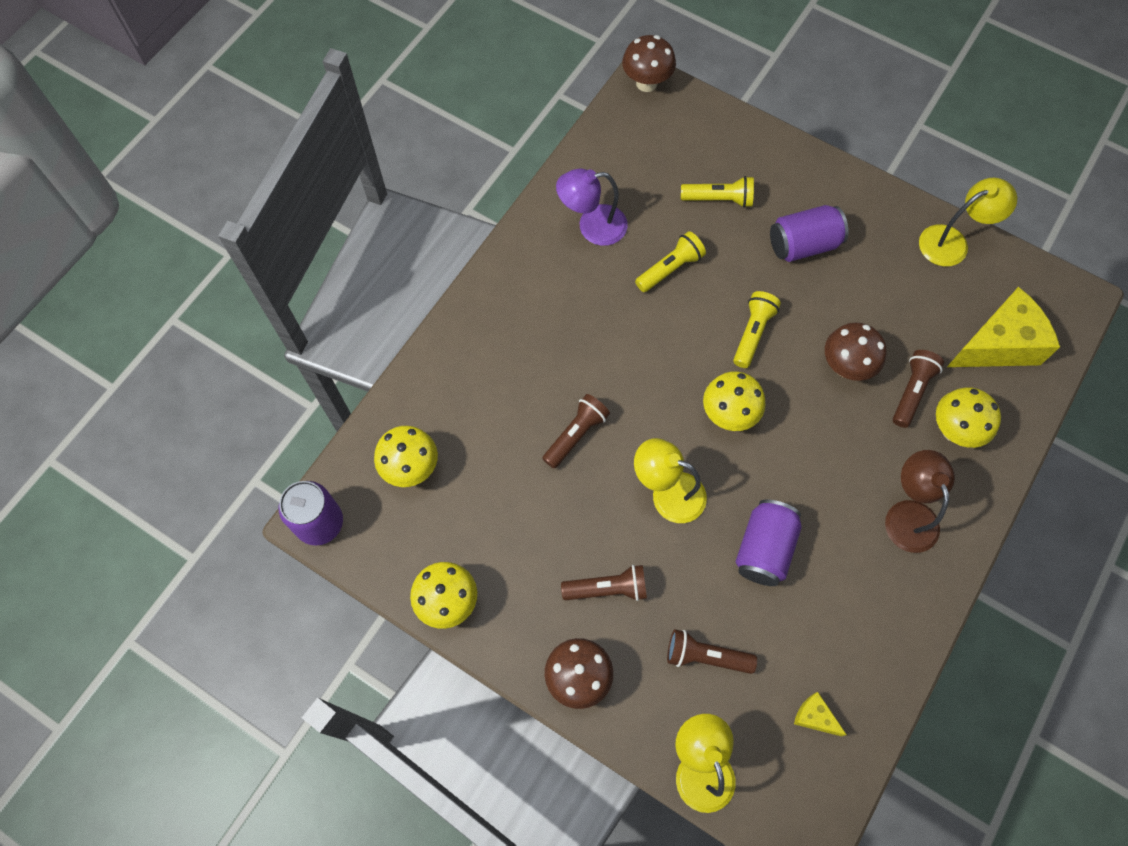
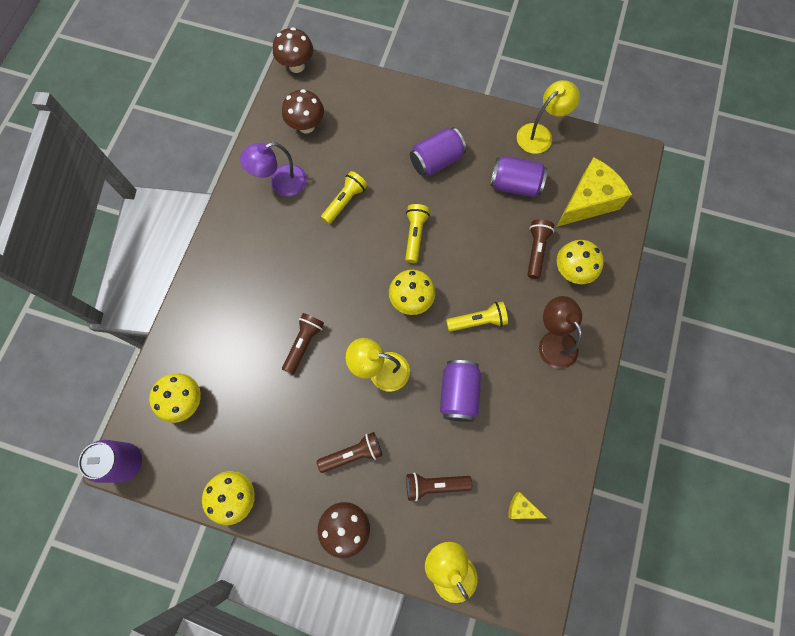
camera: 15 degrees left, 5 degrees up
(719, 199) = (368, 141): yellow flashlight -> yellow flashlight (478, 321)
(845, 367) = (486, 244): brown mushroom -> brown mushroom (306, 126)
(902, 300) = (515, 185): none -> purple can

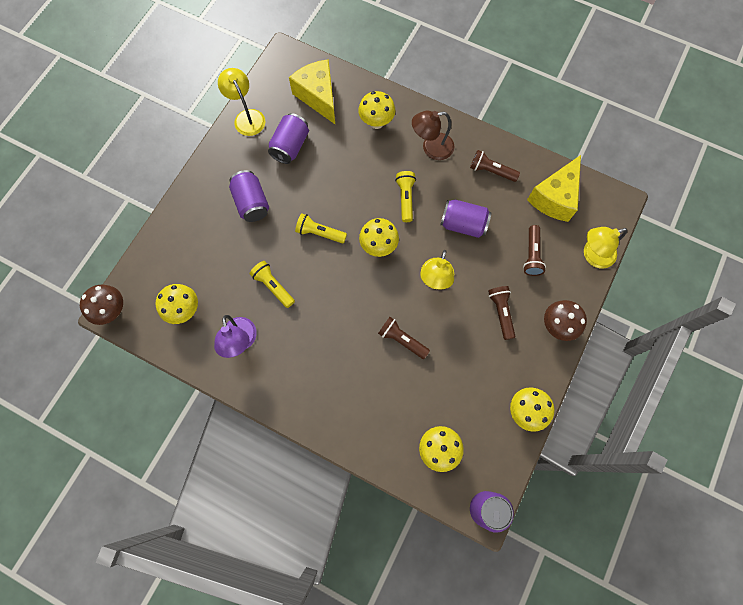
camera: 80 degrees left, 0 degrees up
(306, 126) = (184, 310): brown mushroom -> yellow mushroom
(521, 508) = (554, 198): yellow cheese -> yellow cheese, size x2.27
(536, 250) = (353, 143): brown flashlight -> brown flashlight (491, 171)

